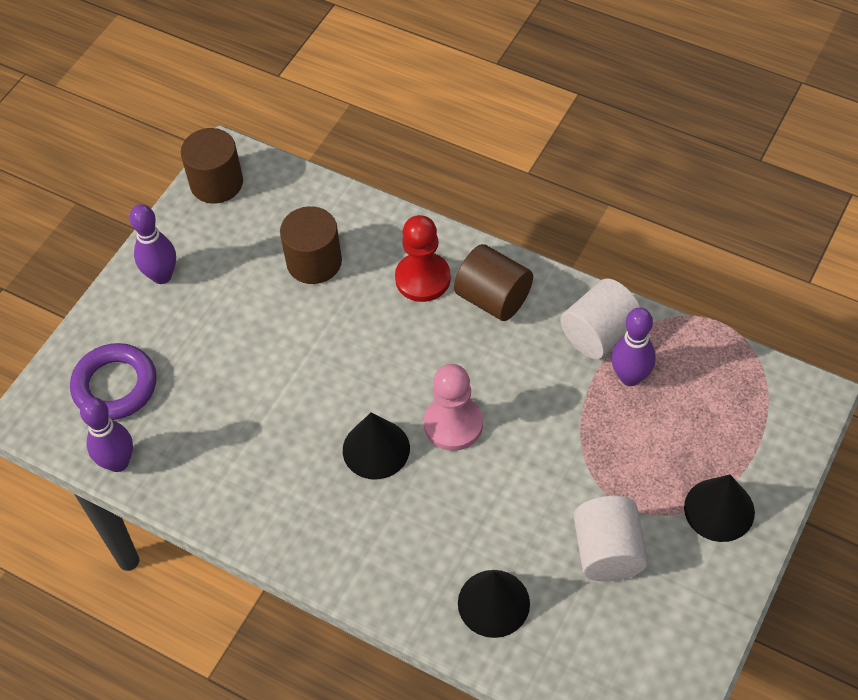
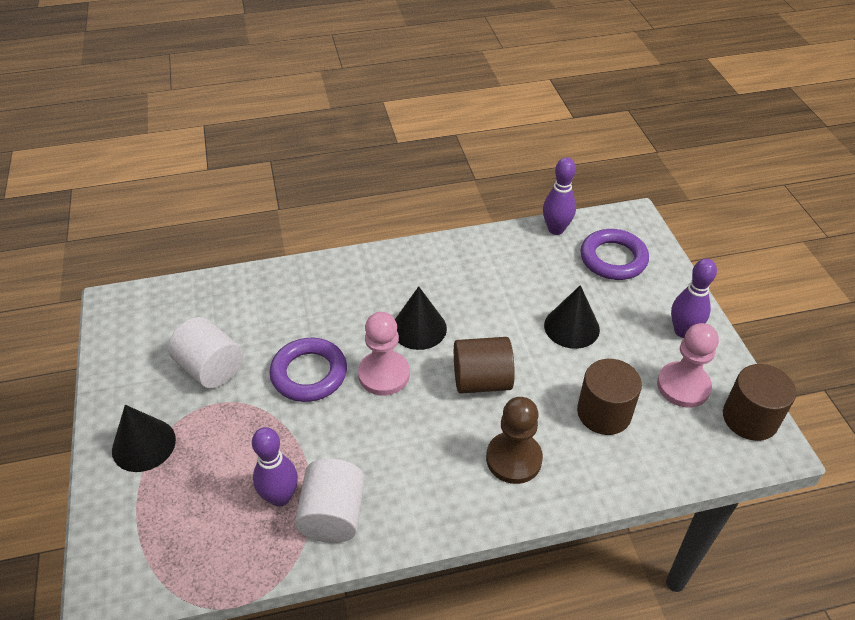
camera: 135 degrees right, 10 degrees down
(228, 237) = (683, 386): none -> pink pawn
(423, 278) = (514, 459): red pawn -> brown pawn
(493, 298) = (444, 483): brown cylinder -> brown cylinder (481, 381)
(493, 603) = (265, 299): black cone -> black cone (571, 327)
(519, 475) = (309, 374): none -> purple ring

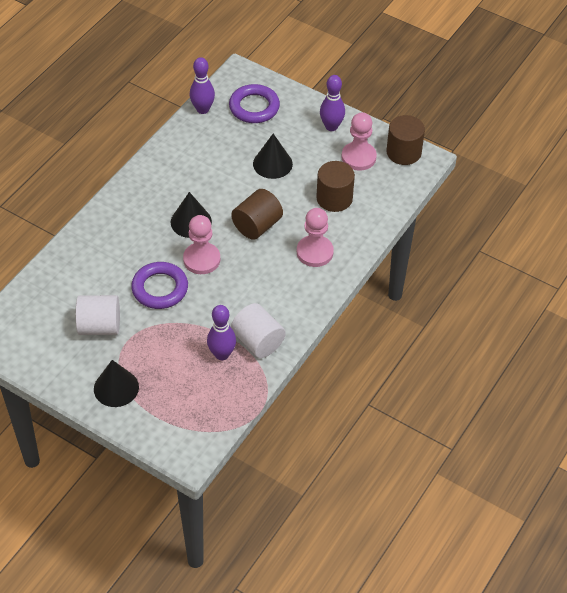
camera: 45 degrees left, 5 degrees up
(514, 459) = (314, 252): brown pawn -> pink pawn

